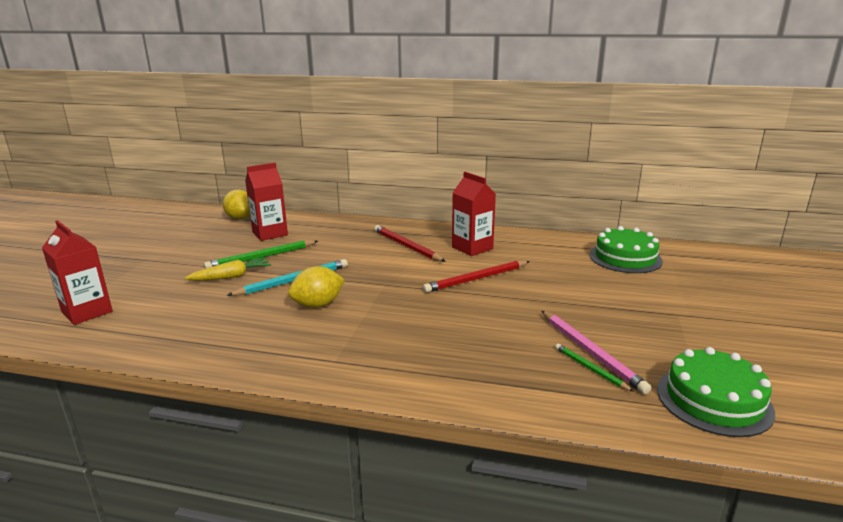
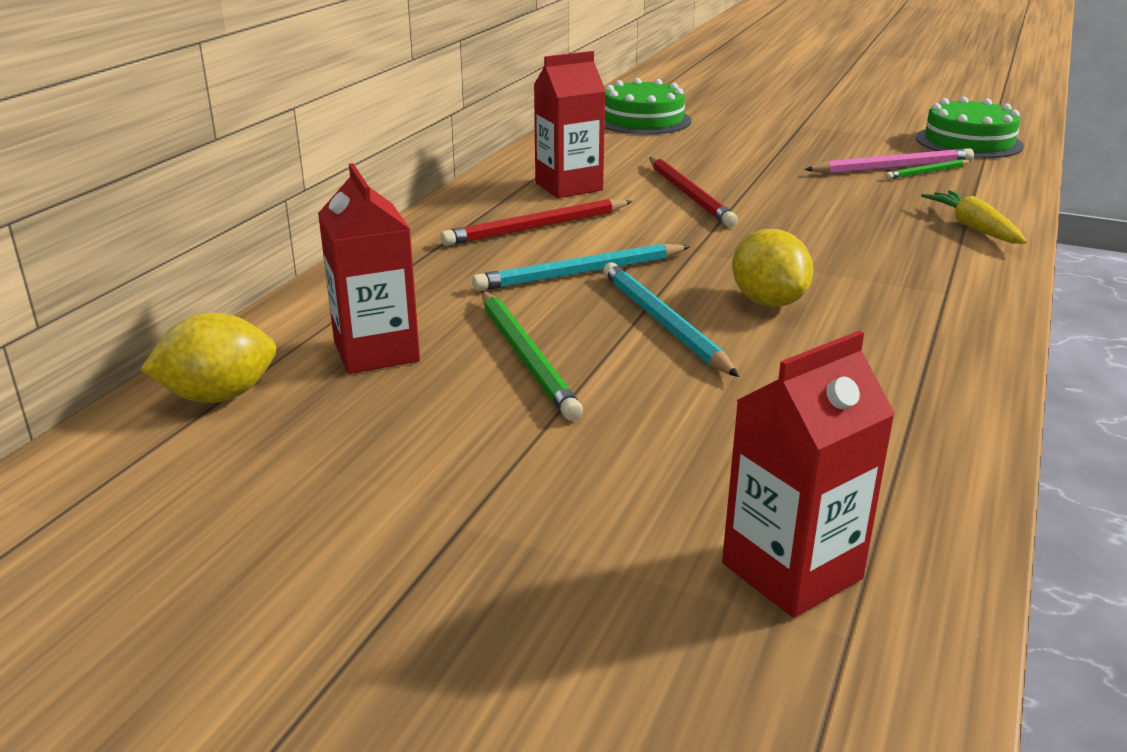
camera: 80 degrees left, 5 degrees up
(231, 276) = (623, 387): yellow carrot -> yellow carrot (974, 228)
(349, 260) = (580, 273): none -> turquoise pencil

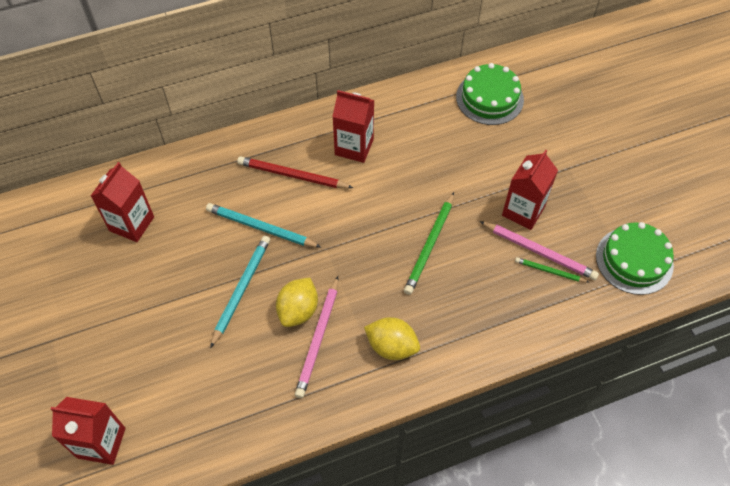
camera: 45 degrees right, 30 degrees up
(219, 396) = (63, 211): yellow lemon -> yellow lemon (391, 346)
(526, 357) = (170, 270): green pencil -> green pencil (430, 245)
(689, 195) = (395, 198): red pencil -> none
(823, 156) = (523, 211): none -> red carton
(839, 307) = (318, 338): none -> pink pencil
(974, 228) = (479, 337): yellow carrot -> none

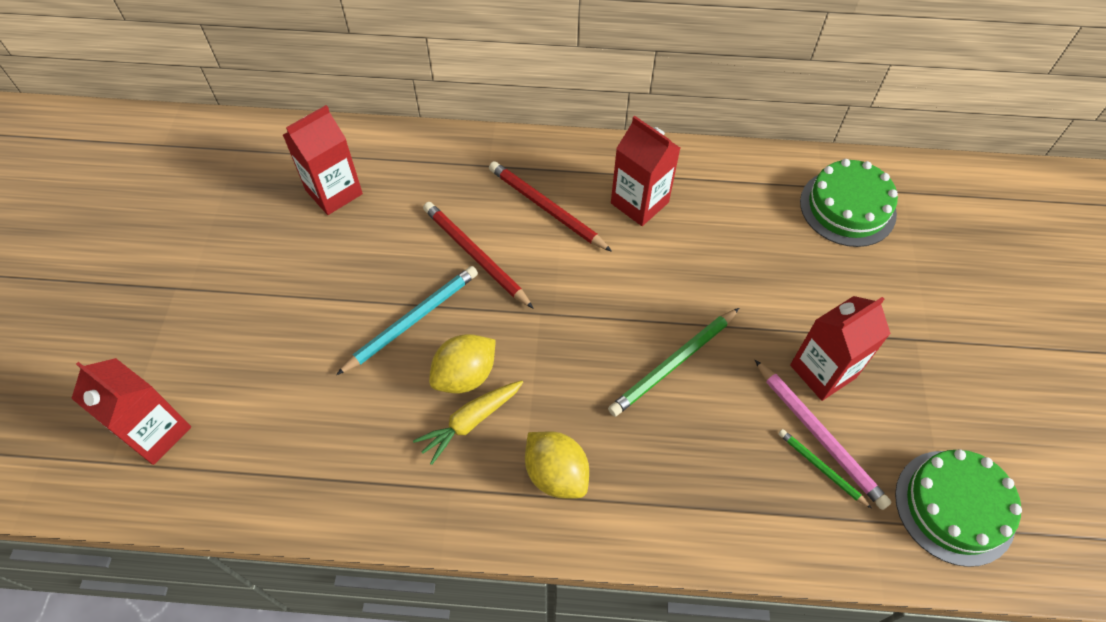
camera: 25 degrees right, 0 degrees up
(260, 228) = (475, 256): turquoise pencil -> red pencil
(318, 338) = (470, 422): pink pencil -> yellow carrot

